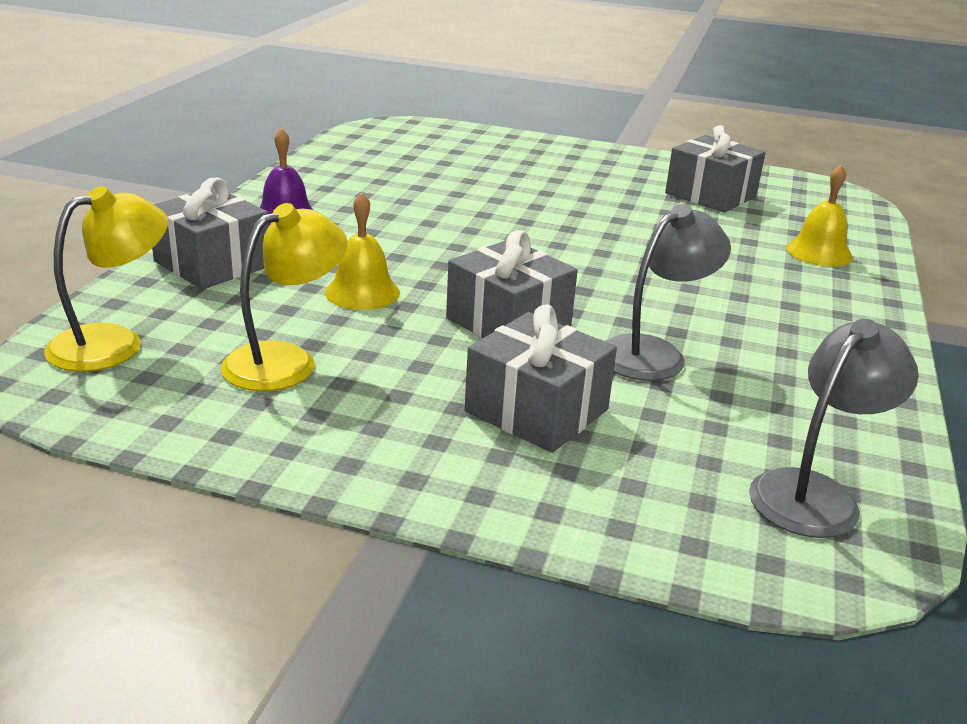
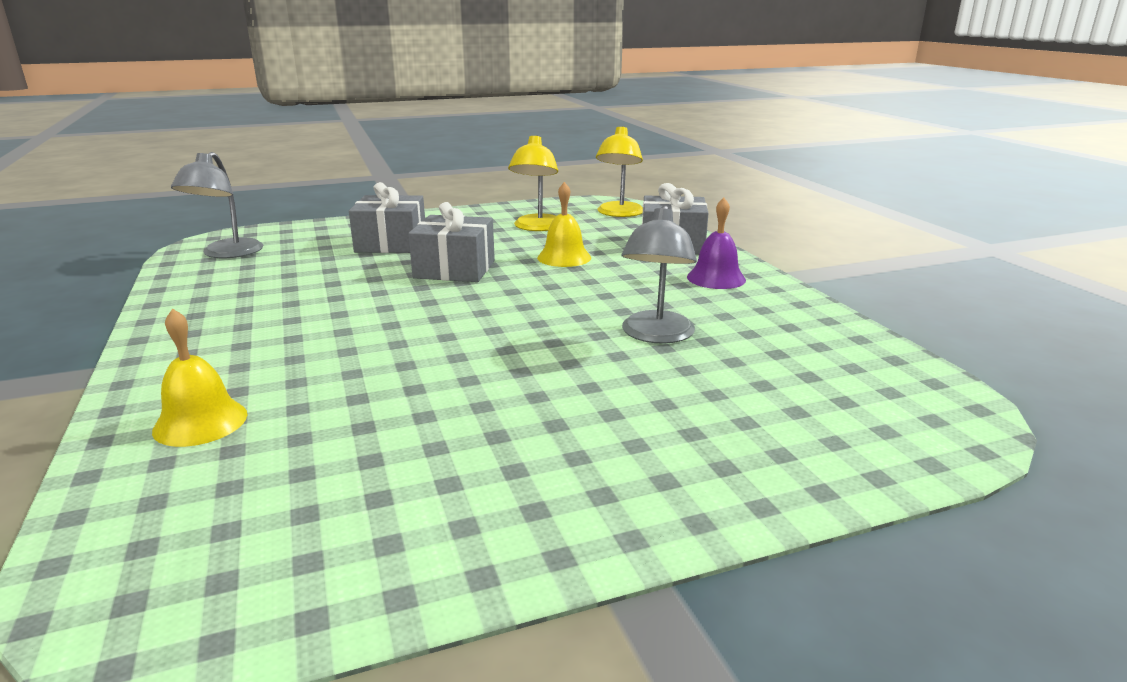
camera: 145 degrees right, 5 degrees down
(654, 353) = (344, 281): grey lamp -> grey lamp (656, 335)
(710, 195) = (384, 479): grey gift -> none

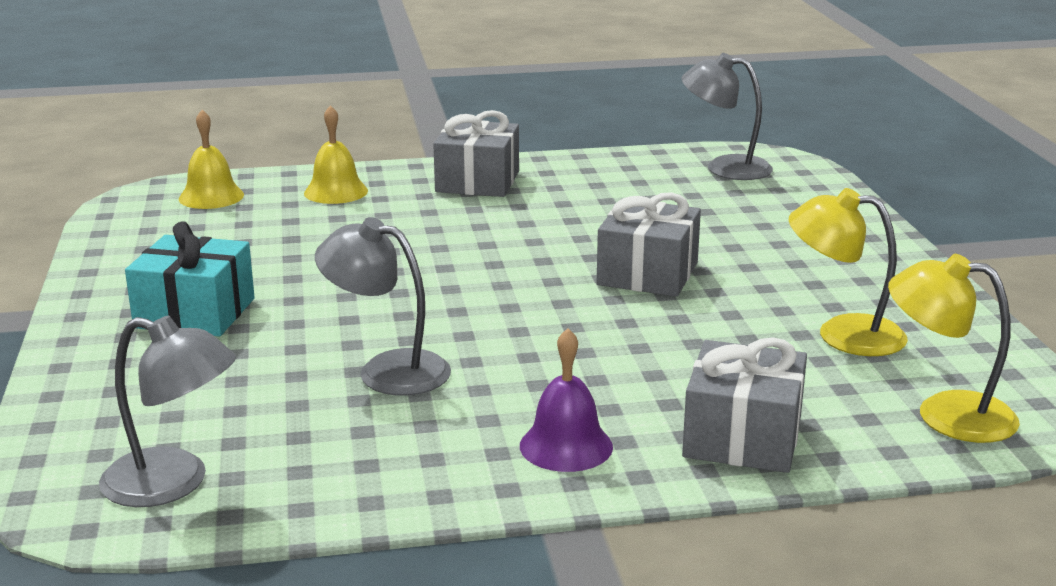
camera: 100 degrees right, 0 degrees up
(391, 243) = (759, 240): grey gift -> grey gift (477, 181)
(564, 257) = (685, 342): yellow bell -> yellow bell (211, 196)
(590, 446) = (195, 313): none -> turquoise gift
(886, 386) = (173, 483): none -> grey lamp

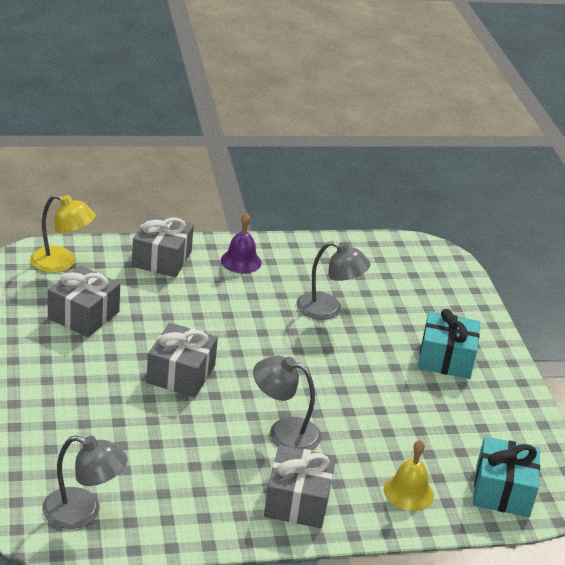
camera: 175 degrees right, 10 degrees up
(173, 483) = (401, 257): grey lamp -> grey lamp (284, 432)
(211, 196) = (502, 491): yellow bell -> turquoise gift
(842, 334) = (83, 315): yellow lamp -> grey gift

